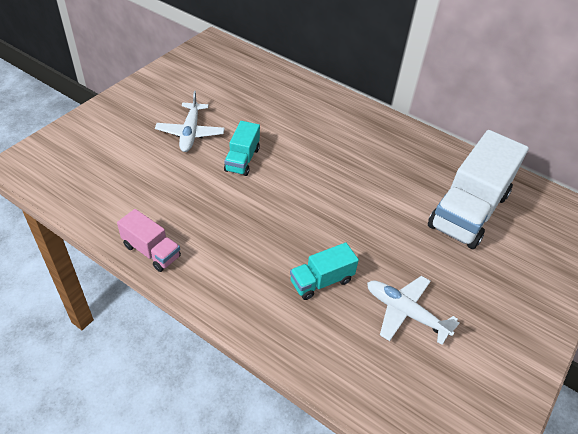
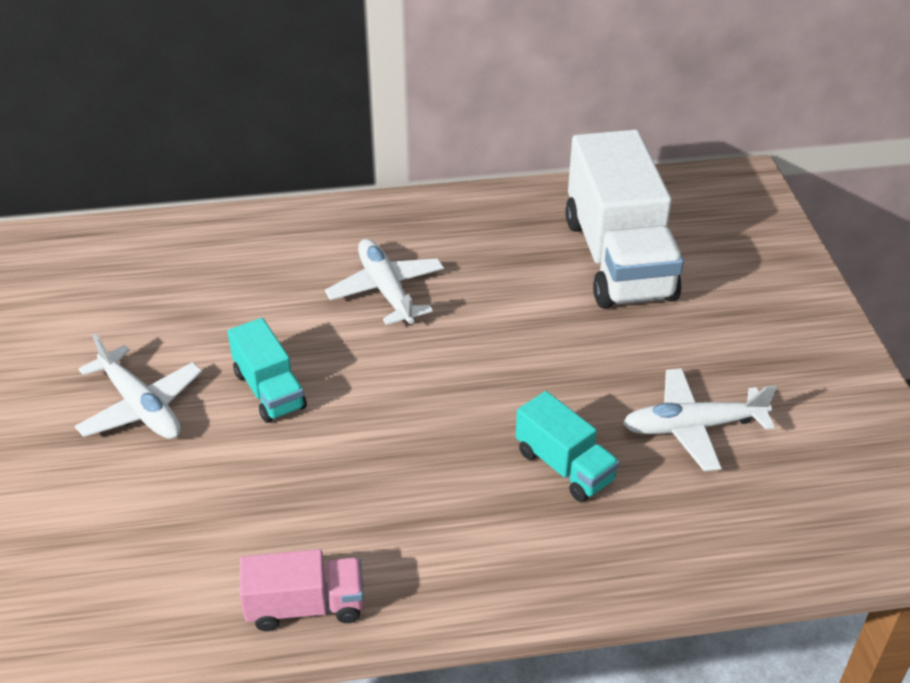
camera: 40 degrees left, 5 degrees down
(321, 281) = (564, 466): turquoise truck -> turquoise truck turned 60 degrees counterclockwise
(339, 152) = (386, 290): none -> white plane

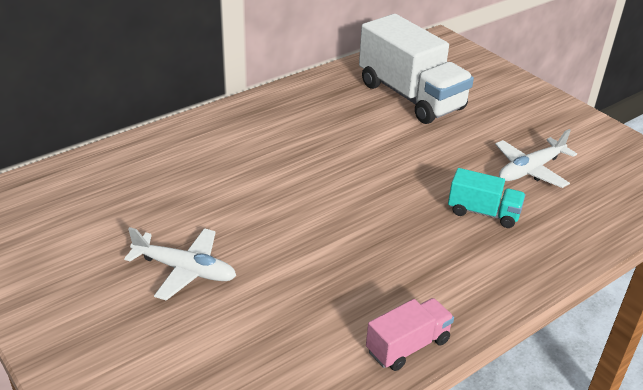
camera: 30 degrees left, 5 degrees down
(269, 390) = (266, 231): turquoise truck -> none
(386, 290) = (289, 151): white plane -> none

